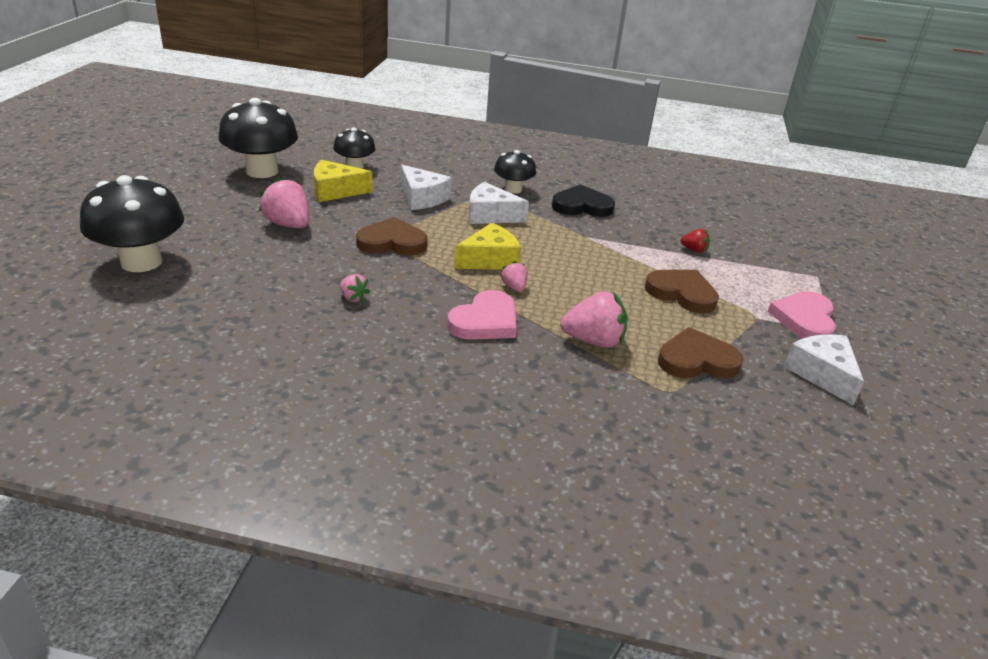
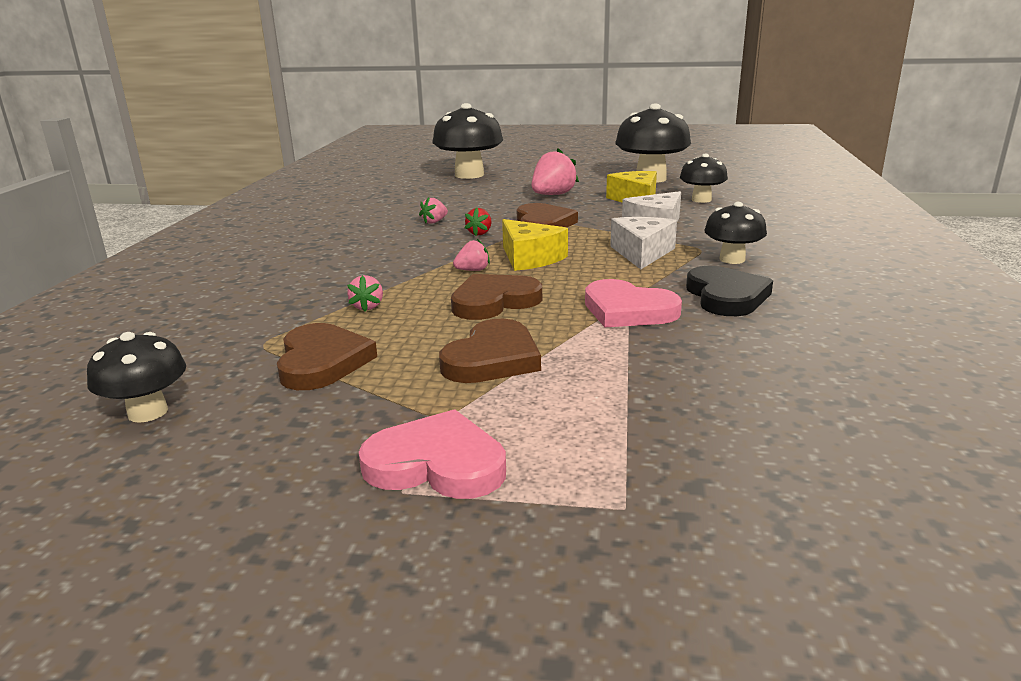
camera: 90 degrees right, 10 degrees down
(485, 321) = (402, 263): pink heart -> pink heart (628, 310)
(586, 284) = (494, 302): none -> brown heart
(593, 341) = (367, 307): pink strawberry -> pink strawberry, size x0.53
(694, 250) = (644, 374): red strawberry -> red strawberry (479, 233)
(788, 434) = (148, 412): none -> black mushroom
(822, 374) = (268, 460): white cheese -> none

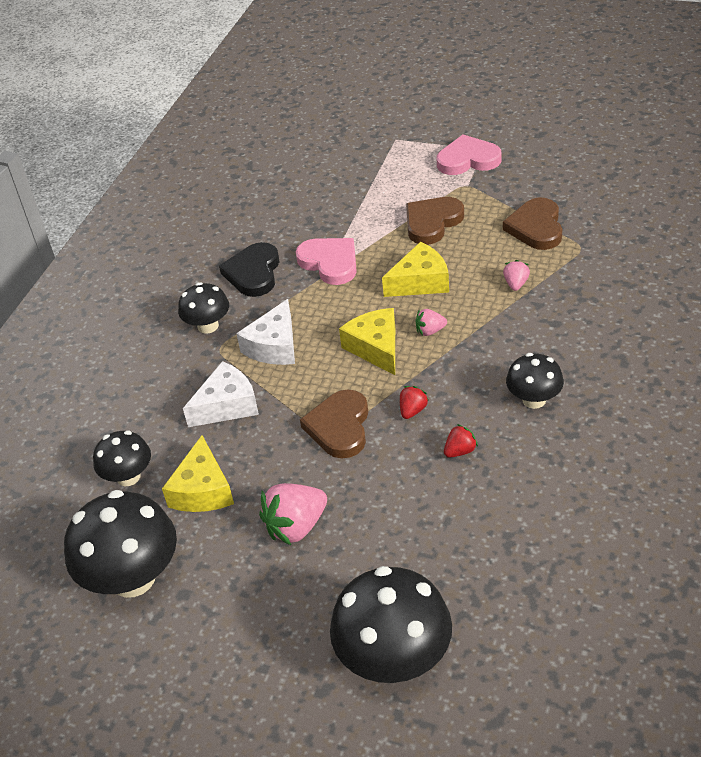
camera: 165 degrees left, 20 degrees up
(148, 412) = (622, 196): black mushroom -> black mushroom (534, 400)
(434, 222) = (460, 451): pink strawberry -> red strawberry
(436, 464) = (468, 159): pink heart -> pink heart turned 150 degrees clockwise
(494, 302) = (420, 282): brown heart -> yellow cheese

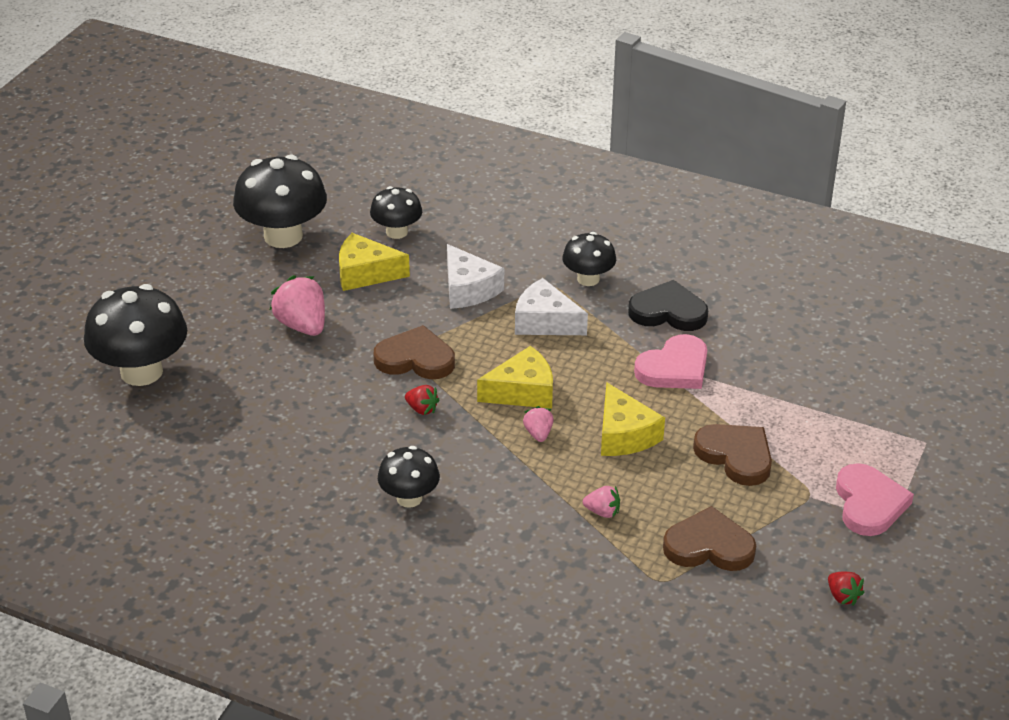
camera: 90 degrees right, 5 degrees down
(460, 451) = (356, 435): red strawberry -> red strawberry (842, 596)

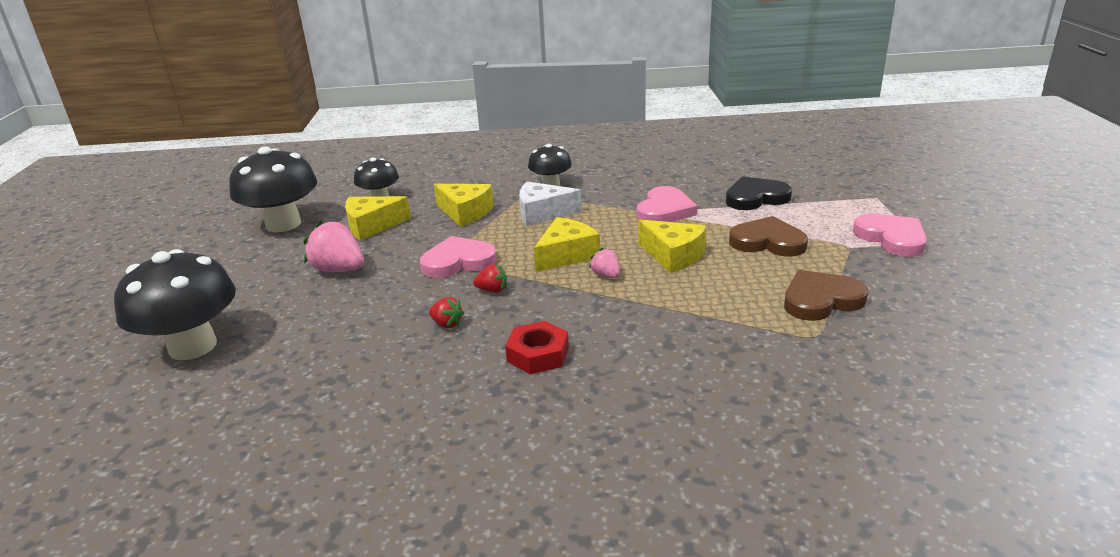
camera: 25 degrees left, 10 degrees down
(409, 498) = (538, 354): black mushroom -> red nut
(415, 359) = (458, 261): brown heart -> pink heart
(468, 289) = (465, 212): white cheese -> yellow cheese
(602, 512) = (713, 307): pink strawberry -> none
(668, 311) = (625, 185): black heart -> black heart (755, 198)
(842, 596) = (956, 296): red strawberry -> red strawberry (447, 324)

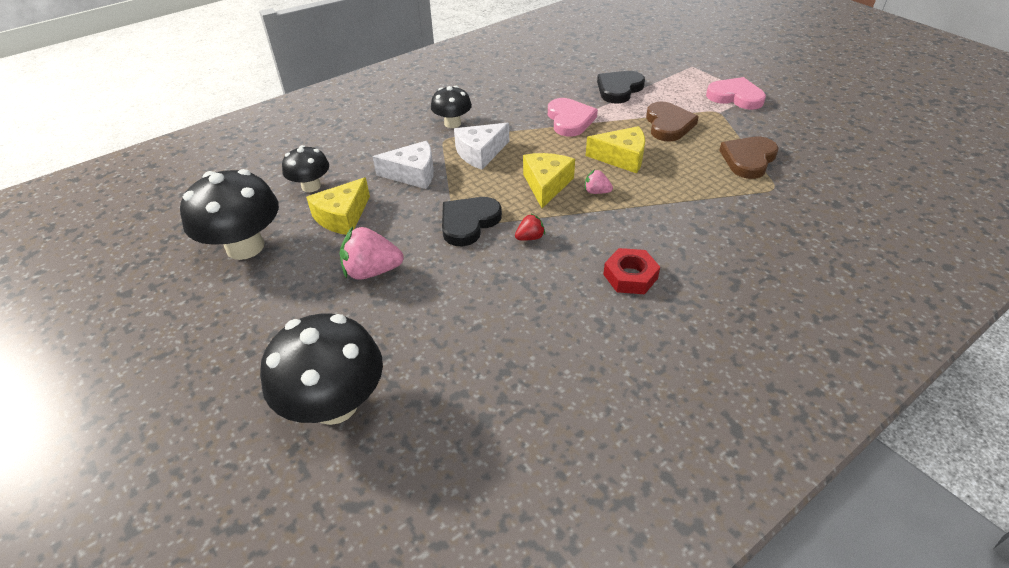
camera: 35 degrees left, 15 degrees up
(447, 324) = (533, 281): red strawberry -> none
(458, 261) = (468, 223): pink heart -> black heart
(465, 212) = (413, 174): yellow cheese -> white cheese
(768, 242) = (668, 125): brown heart -> brown heart turned 105 degrees clockwise

